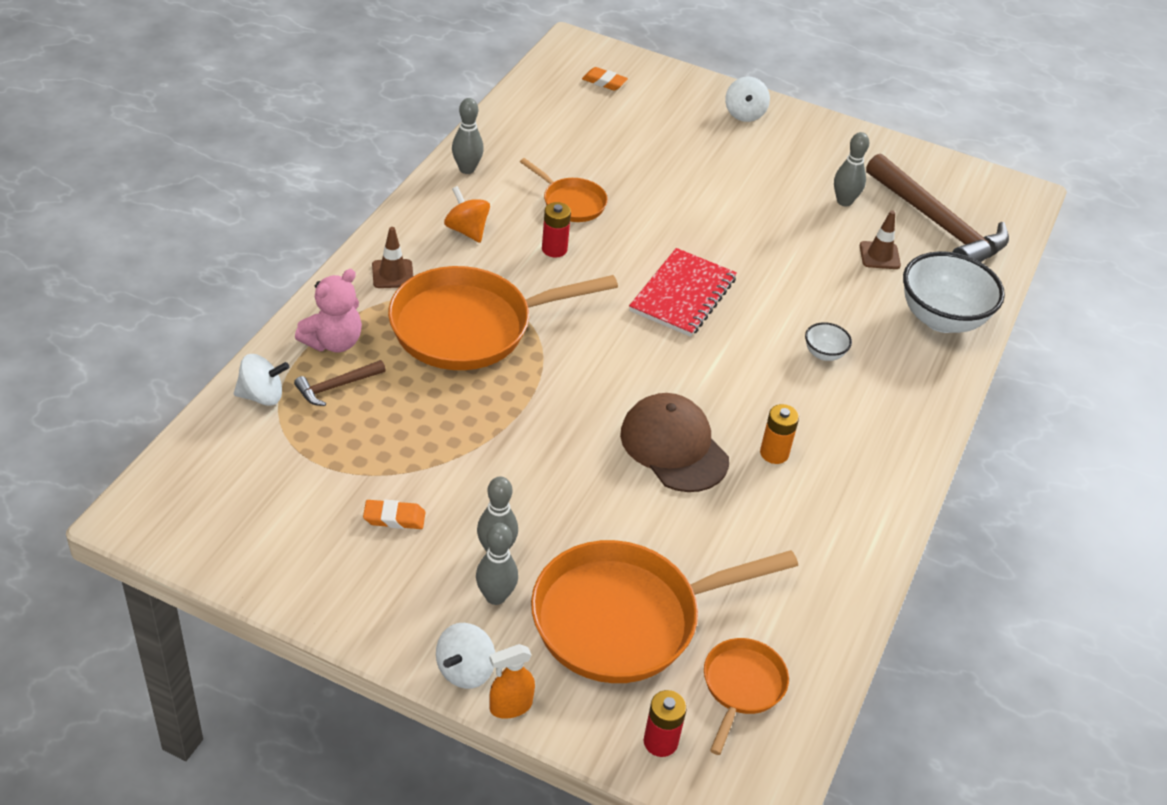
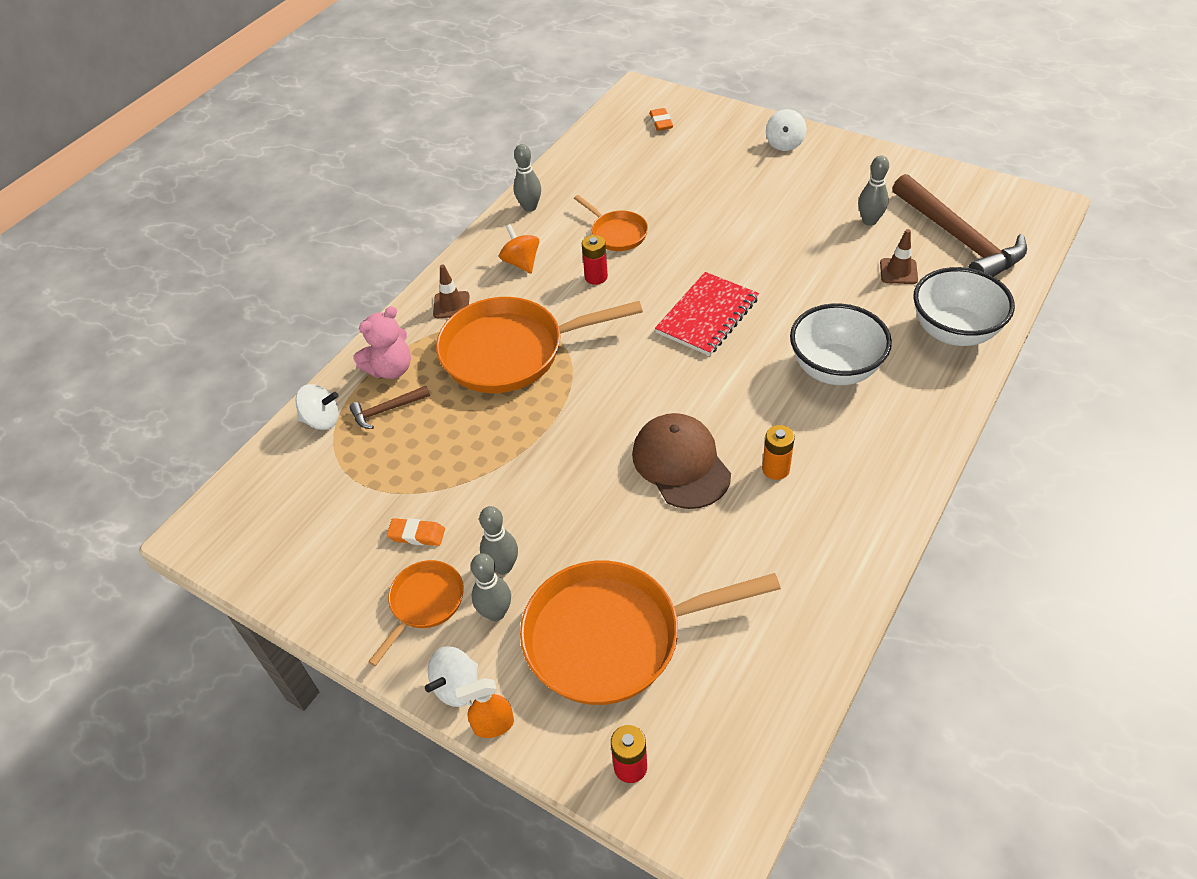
camera: 15 degrees right, 5 degrees up
(604, 82) = (661, 122): orange eraser -> orange eraser turned 45 degrees clockwise
(742, 687) = (717, 710): orange pan -> orange pan (424, 603)
(824, 354) = (835, 369): white bowl -> white bowl, size x2.21

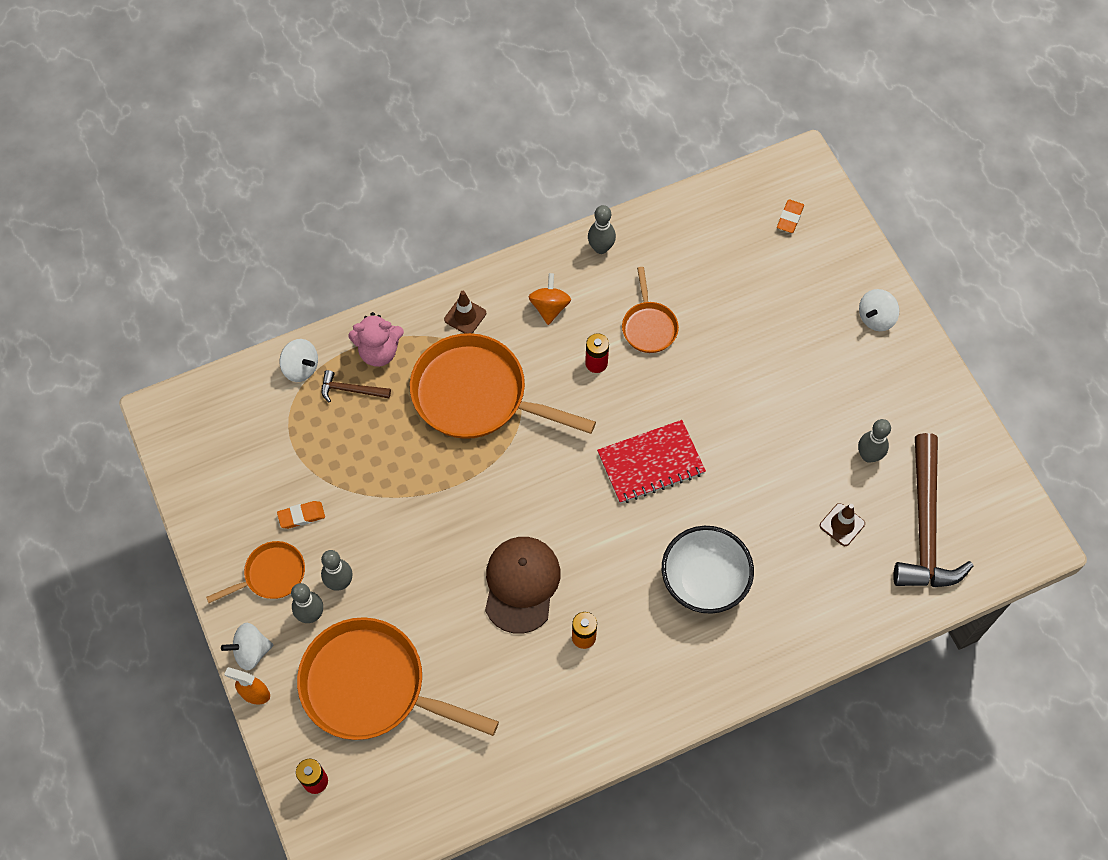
camera: 30 degrees right, 15 degrees up
(417, 535) = (301, 516): orange eraser -> orange eraser turned 60 degrees counterclockwise
(954, 332) = (829, 613): white bowl -> none

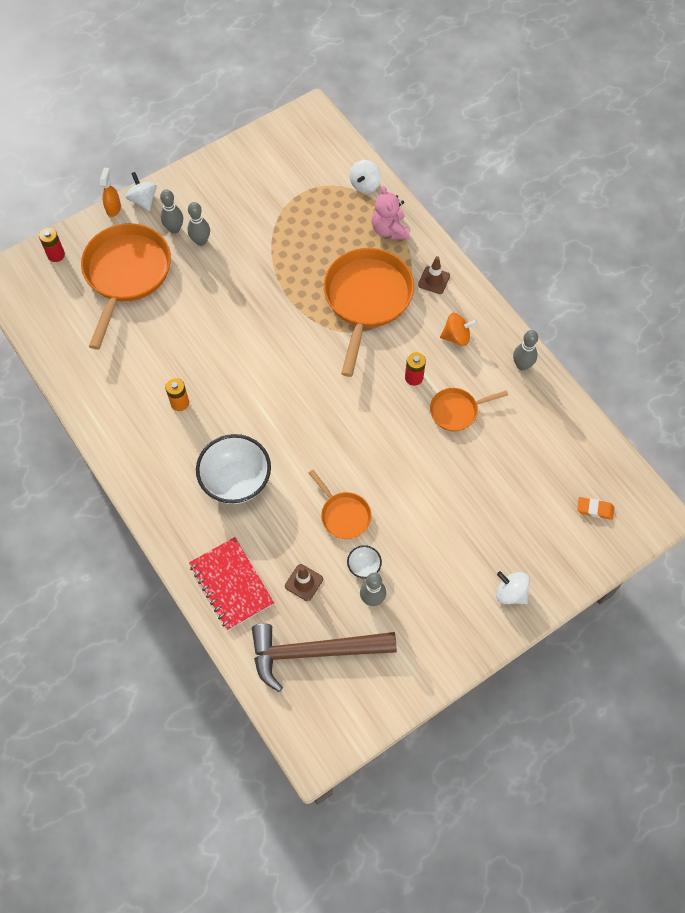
camera: 80 degrees right, 0 degrees up
(271, 575) = (200, 200): orange pan -> orange pan (343, 515)
(301, 516) = (247, 208): orange eraser -> none
(351, 390) = (354, 218): brown hammer -> none
(521, 584) = (216, 355): brown cap -> none
(651, 463) = (332, 429): red notebook -> red notebook (231, 584)
(829, 458) = (364, 566): none -> white bowl

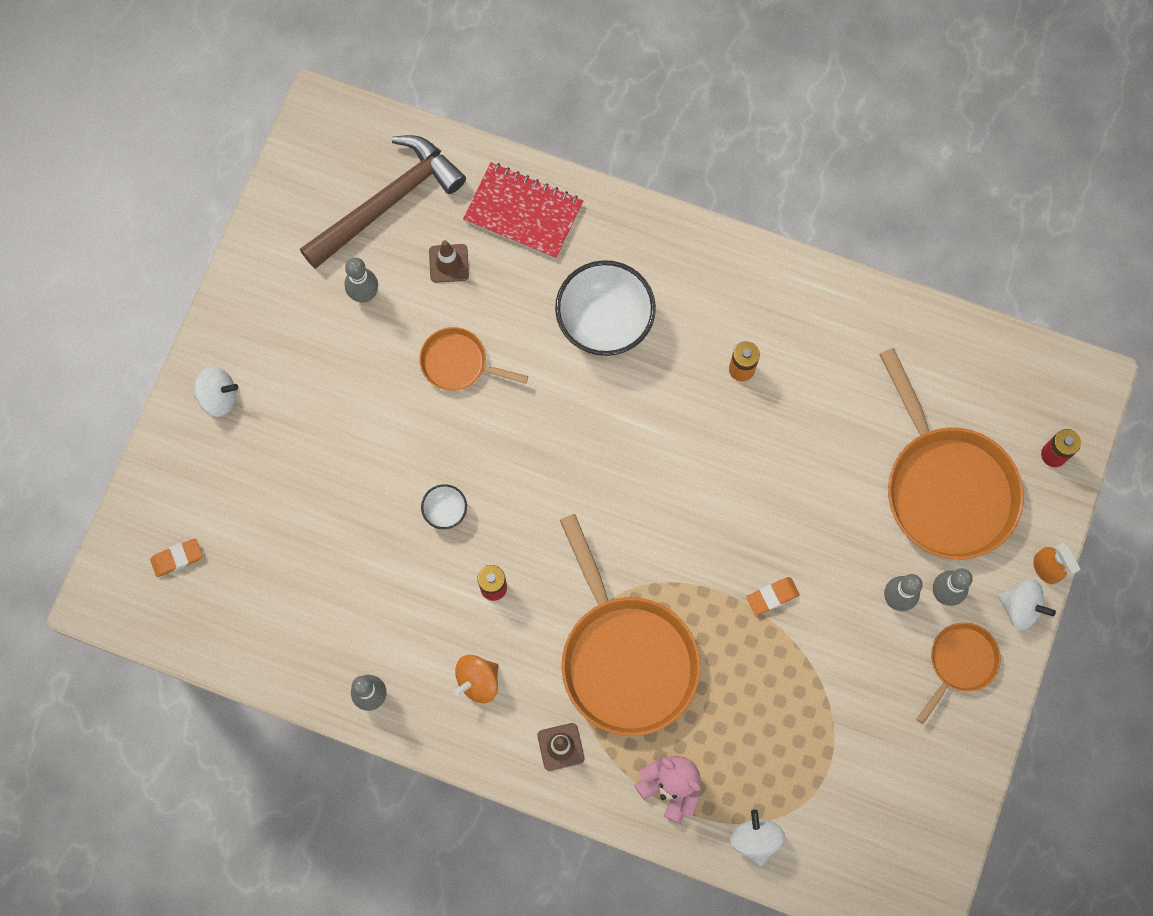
camera: 145 degrees right, 10 degrees up
(264, 280) = (772, 596): none -> orange eraser
(364, 566) = (396, 322): white bowl -> white bowl (445, 511)
(456, 411) = (413, 577): orange pan -> orange pan (960, 662)

